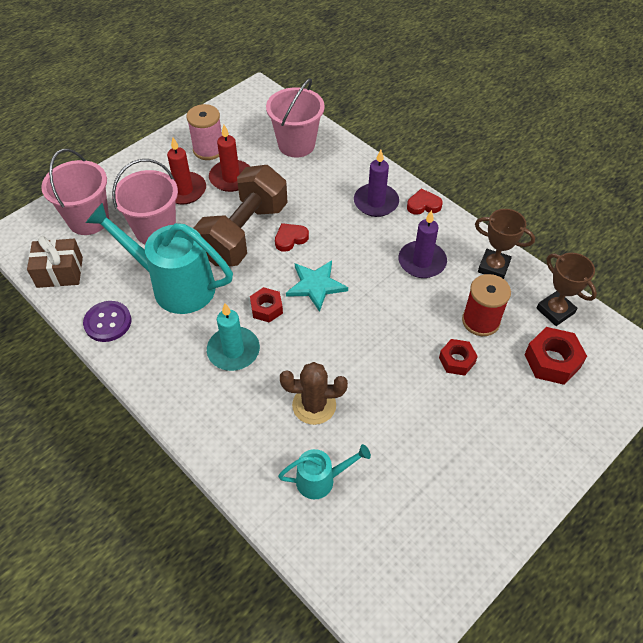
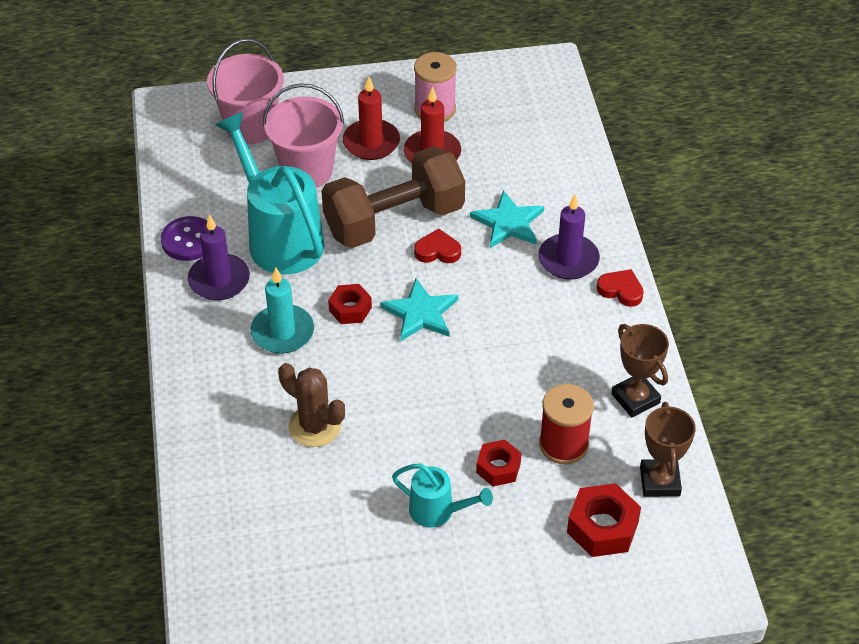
camera: 35 degrees right, 5 degrees down
(60, 272) = (183, 167): brown gift -> none
(296, 144) = (538, 150): pink bucket -> none
(319, 198) = (508, 223): none -> turquoise star
(321, 480) = (262, 495): turquoise watering can -> turquoise watering can (438, 511)
(422, 262) = (558, 350): purple candle -> purple candle (219, 280)

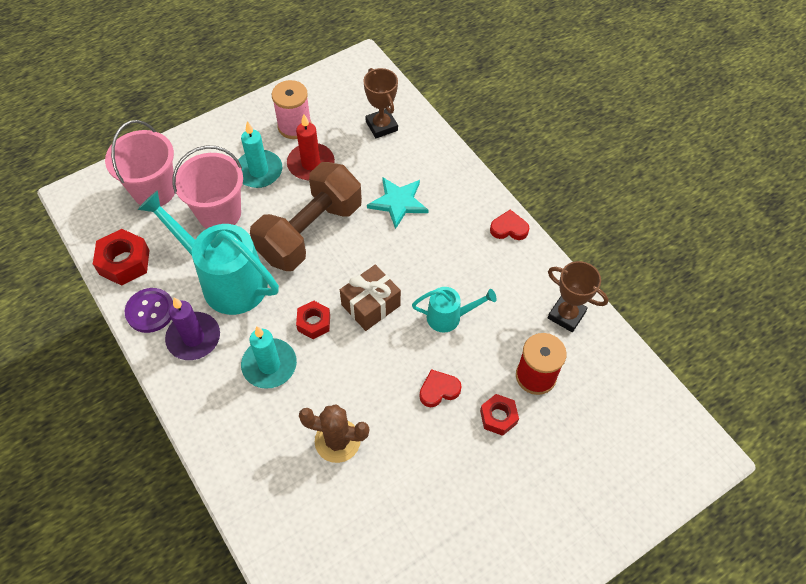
camera: 25 degrees left, 10 degrees up
(371, 142) = (259, 171): red candle -> turquoise candle
(420, 313) = (371, 305): turquoise star -> brown gift
(437, 251) = (357, 246): red heart -> red heart (439, 390)
(438, 511) = (472, 476): turquoise watering can -> turquoise watering can (449, 317)
(568, 259) = (458, 217): purple candle -> none
(602, 527) = (600, 436): red nut -> red nut (124, 262)
(659, 481) = (620, 378): brown trophy -> brown trophy (381, 126)

